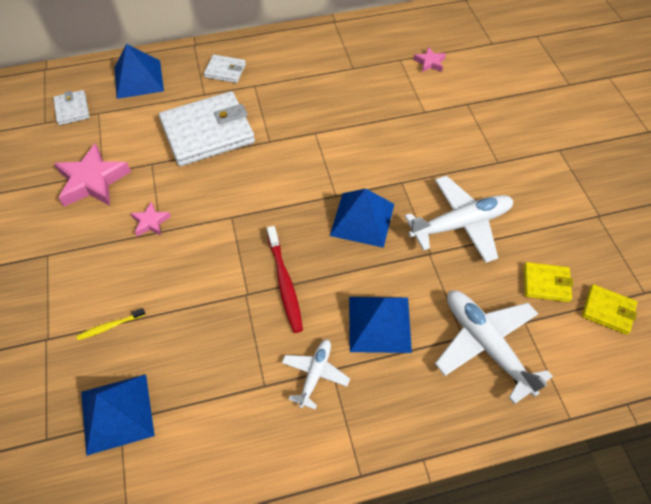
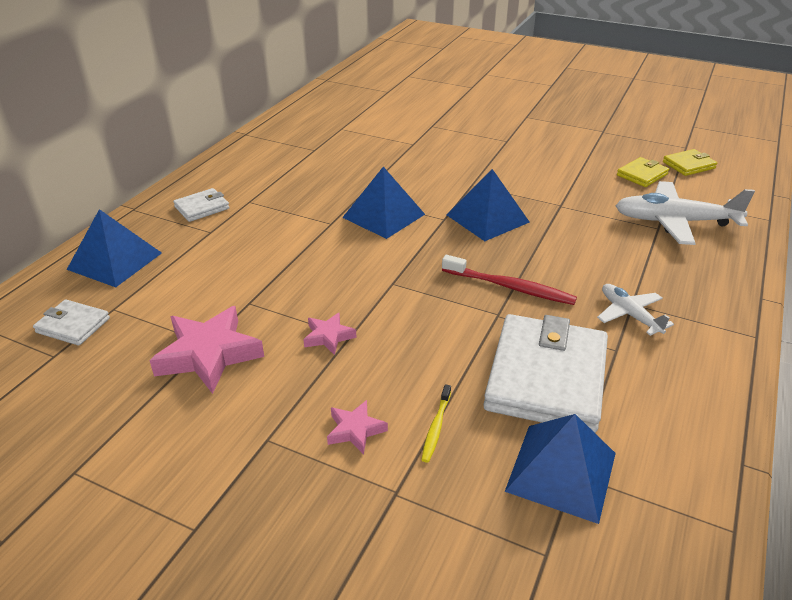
camera: 50 degrees left, 20 degrees down
(208, 132) = (264, 251): white wallet -> white wallet (546, 377)
(379, 323) = (607, 258): blue pyramid -> blue pyramid (383, 215)
(429, 63) = (365, 119): pink star -> pink star (355, 430)
(461, 224) = (547, 180): white plane -> none

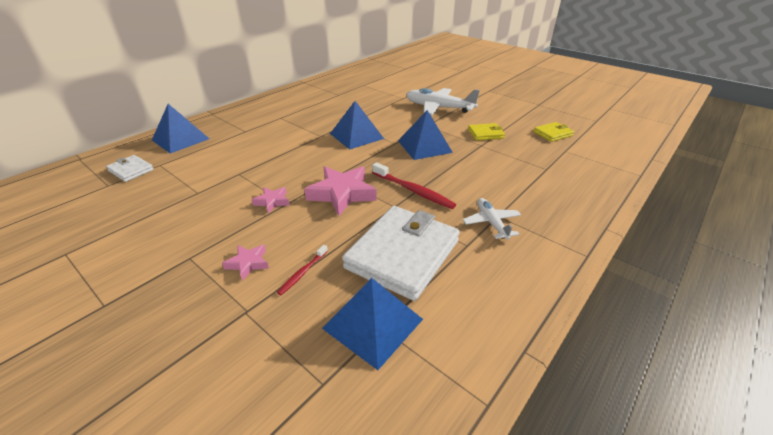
camera: 15 degrees right, 0 degrees up
(202, 208) = (250, 117): white wallet -> none
(209, 354) = (193, 199): pink star -> pink star (342, 194)
(436, 427) = (303, 272): yellow toothbrush -> red toothbrush
(675, 222) = (561, 166): white plane -> white plane (439, 108)
(689, 165) = (592, 132): yellow wallet -> yellow wallet (485, 134)

